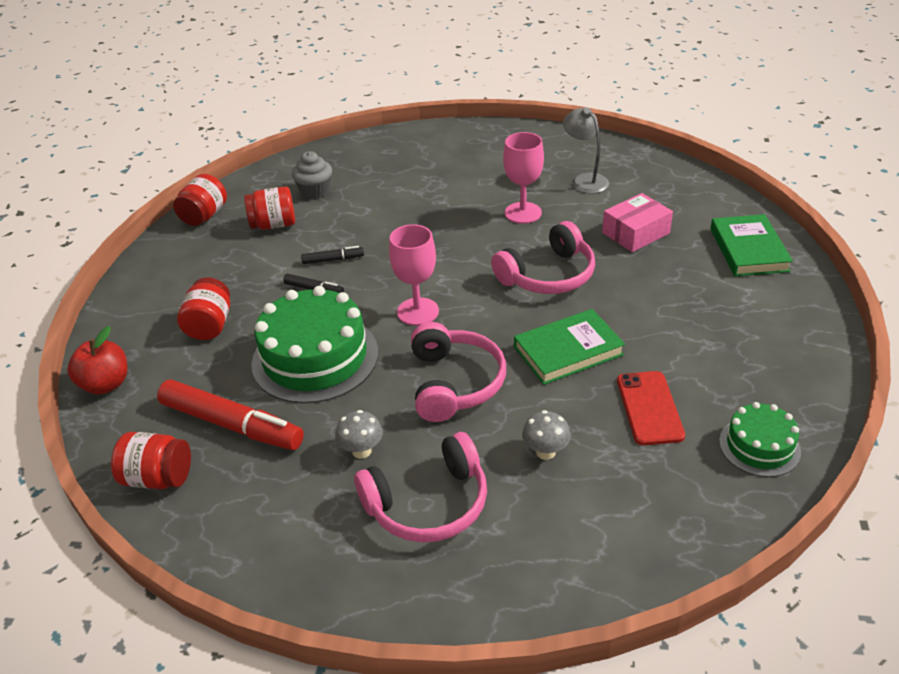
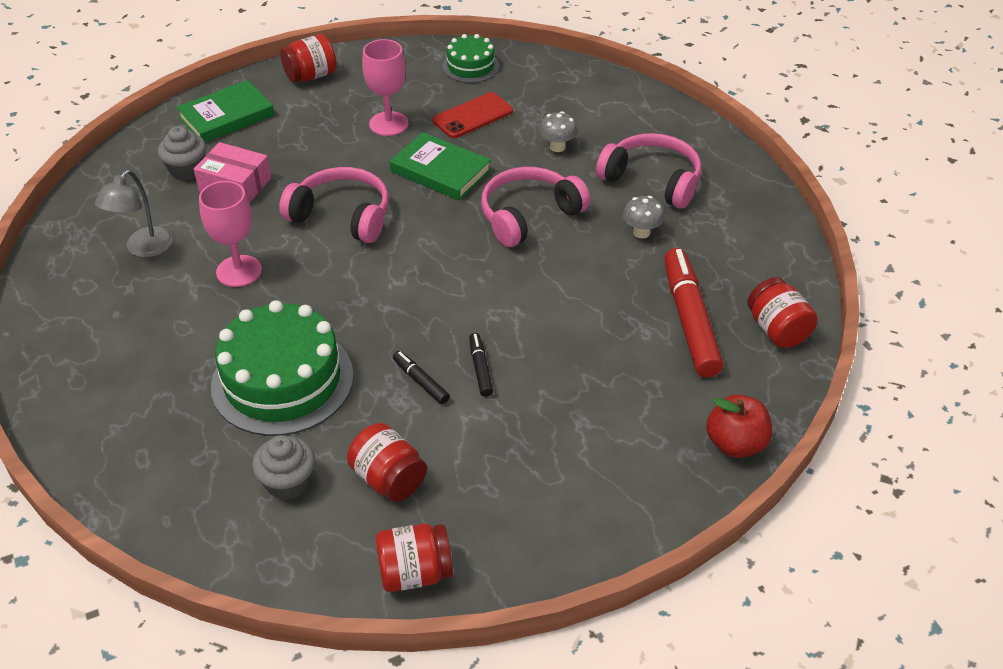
camera: 125 degrees left, 5 degrees up
(210, 325) = (596, 418): red jar -> red jar (311, 76)
(315, 357) = (572, 313): green cake -> green cake (282, 380)
(418, 311) = (457, 276): pink goblet -> pink goblet (388, 124)
(674, 215) = (187, 170): none -> grey cupcake

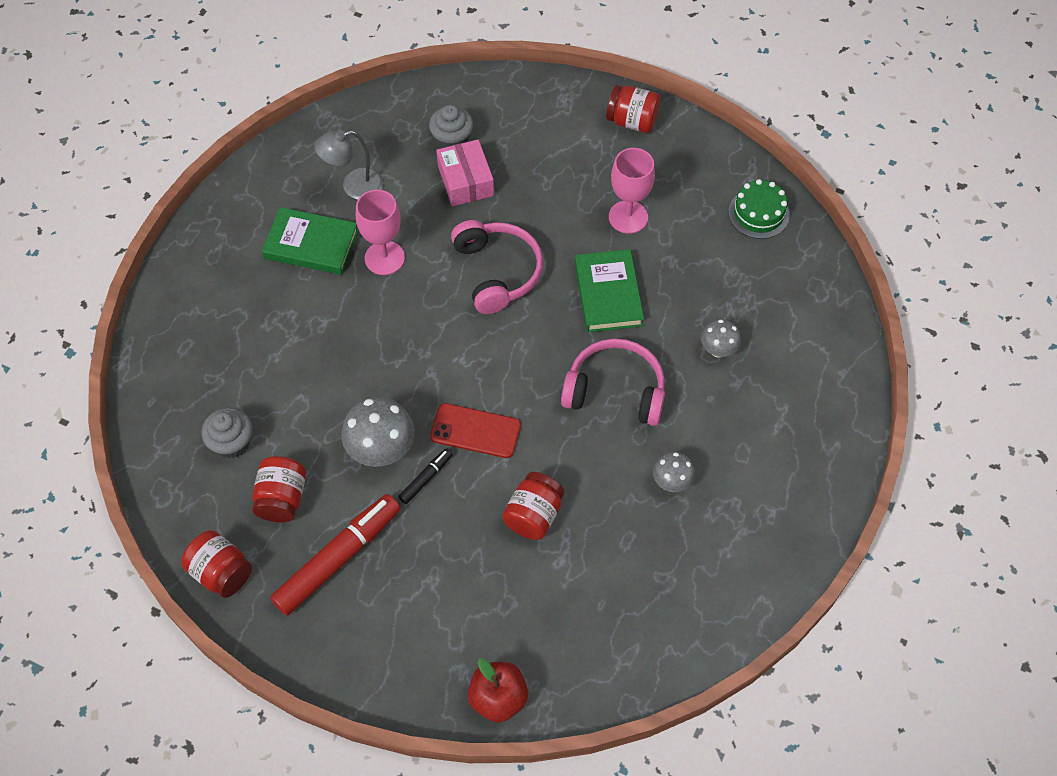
camera: 50 degrees right, 15 degrees up
(226, 116) = (531, 112): green book -> green book (311, 244)
(282, 380) = (311, 368): green cake -> none
(420, 381) = (381, 450): black marker -> grey mushroom
(472, 116) = (696, 264): red phone -> red phone (475, 431)
(652, 180) = (744, 446): pink headphones -> none
(689, 320) = (601, 583): red marker -> red marker (338, 558)
(777, 330) = (648, 653): red jar -> red jar (533, 515)

